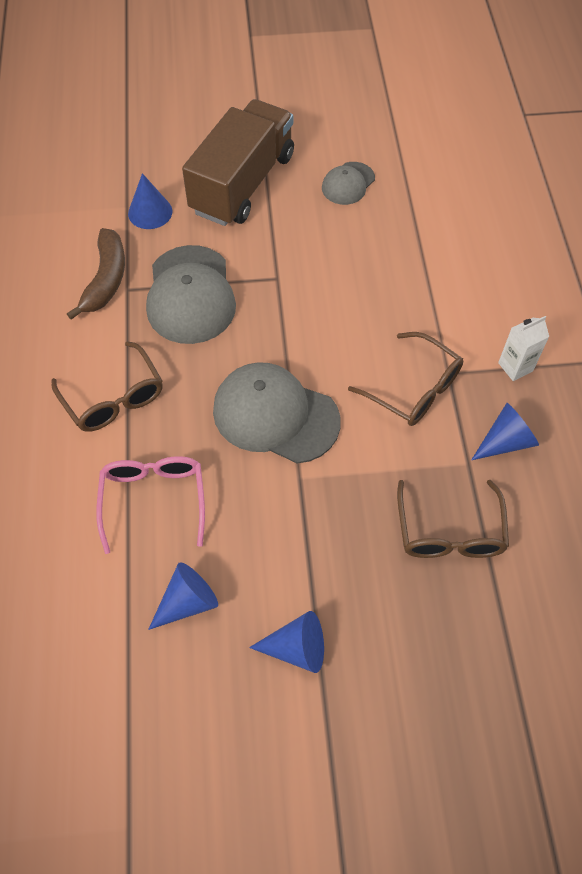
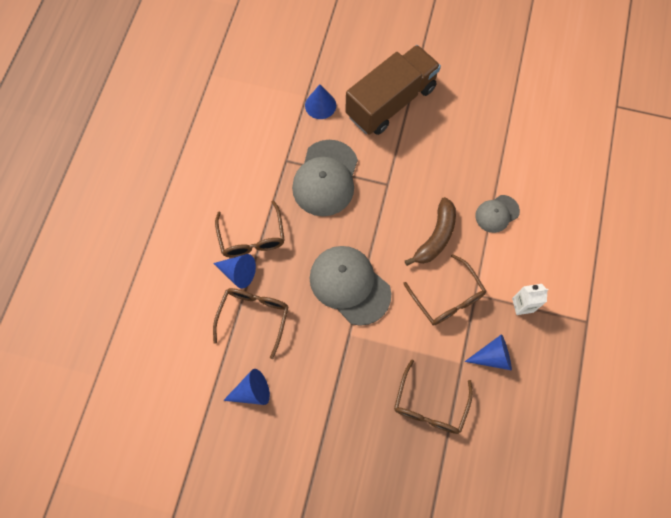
camera: 20 degrees right, 10 degrees up
(106, 279) = (275, 148): brown banana -> brown banana (436, 237)
(153, 500) = (254, 317): pink glasses -> brown glasses
(296, 648) = (306, 445): blue cone -> blue cone (238, 272)
(348, 183) = (464, 125): grey cap -> grey cap (497, 214)

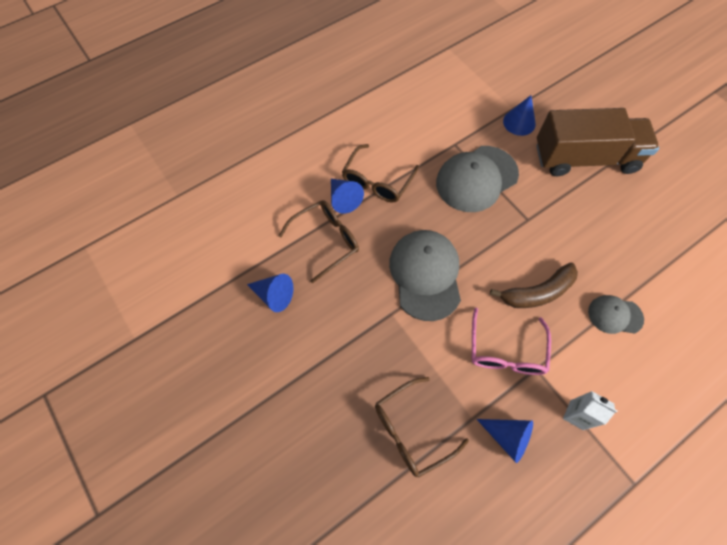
camera: 40 degrees right, 5 degrees down
(447, 297) = (506, 351): brown glasses -> pink glasses

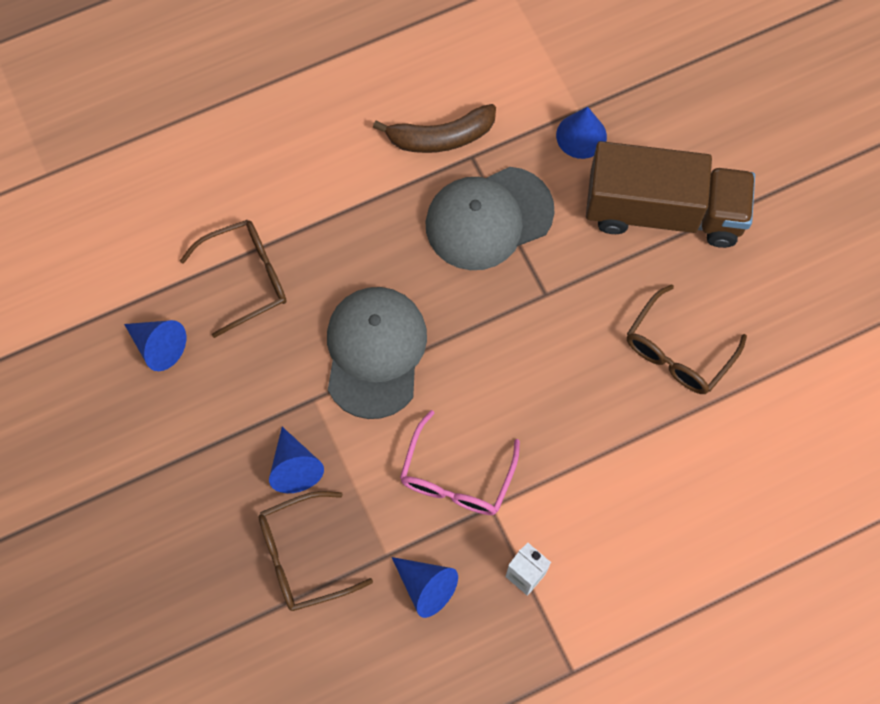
camera: 10 degrees right, 5 degrees up
(343, 199) = (285, 219): blue cone -> blue cone (295, 467)
(377, 181) = (340, 198): brown glasses -> brown glasses (678, 351)
(537, 292) = (525, 404): brown banana -> brown banana (441, 137)
(615, 315) = (623, 454): grey cap -> none

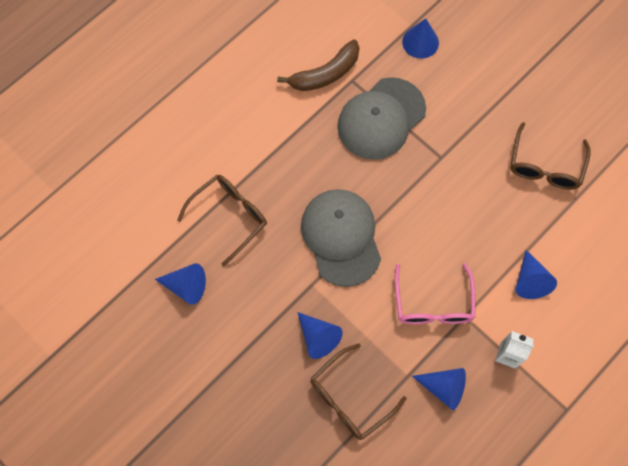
camera: 20 degrees left, 0 degrees up
(594, 491) = (530, 280): none -> blue cone
(663, 212) = (496, 75): brown truck -> none

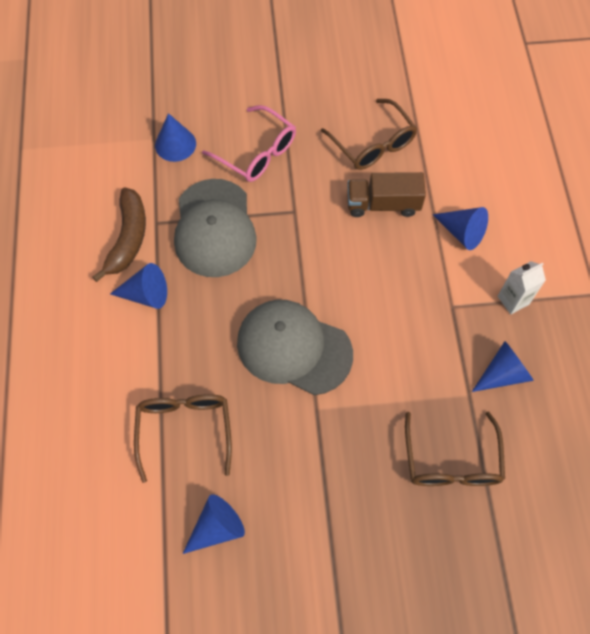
camera: 50 degrees left, 5 degrees down
(318, 337) = (371, 443): blue cone -> blue cone (146, 294)
(433, 303) = (419, 322): pink glasses -> pink glasses (256, 152)
(502, 210) = (383, 204): none -> brown truck

